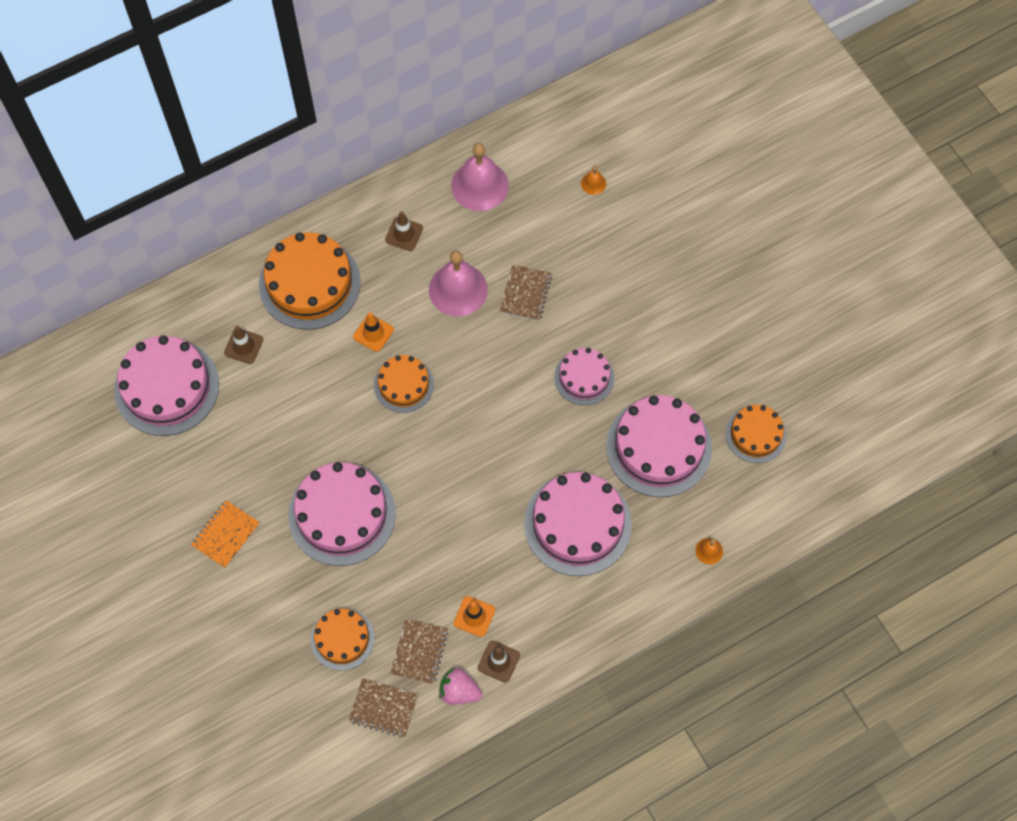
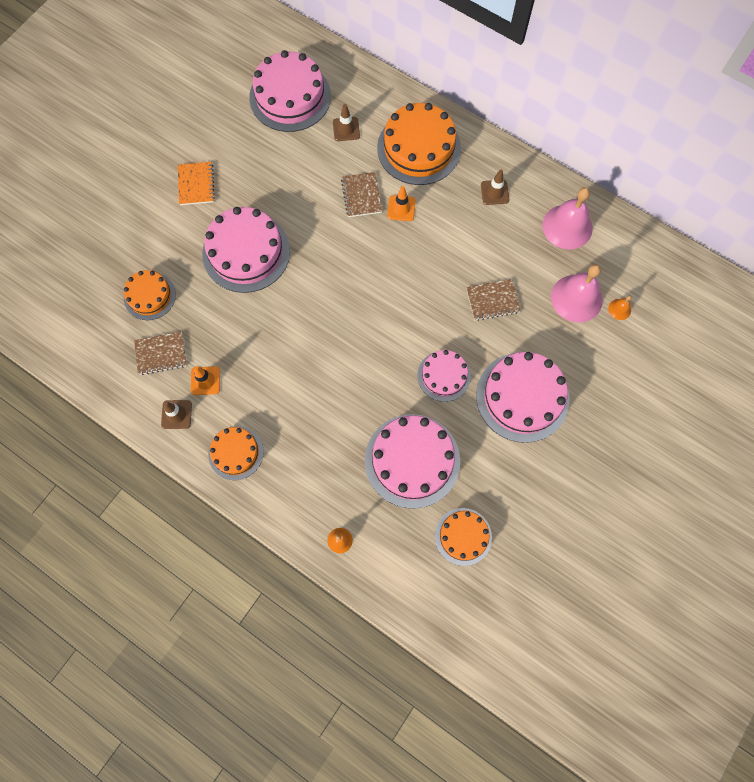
camera: 65 degrees right, 5 degrees up
(226, 535) = (196, 184): orange notebook -> orange notebook turned 75 degrees clockwise
(383, 708) = (107, 348): brown notebook -> brown notebook (361, 195)
(403, 384) = (370, 247): orange cake -> orange cake (236, 452)
(458, 289) = (469, 250): pink bell -> pink bell (576, 298)
(459, 691) = (141, 396): pink strawberry -> none
(577, 524) = (315, 425): pink cake -> pink cake (522, 397)

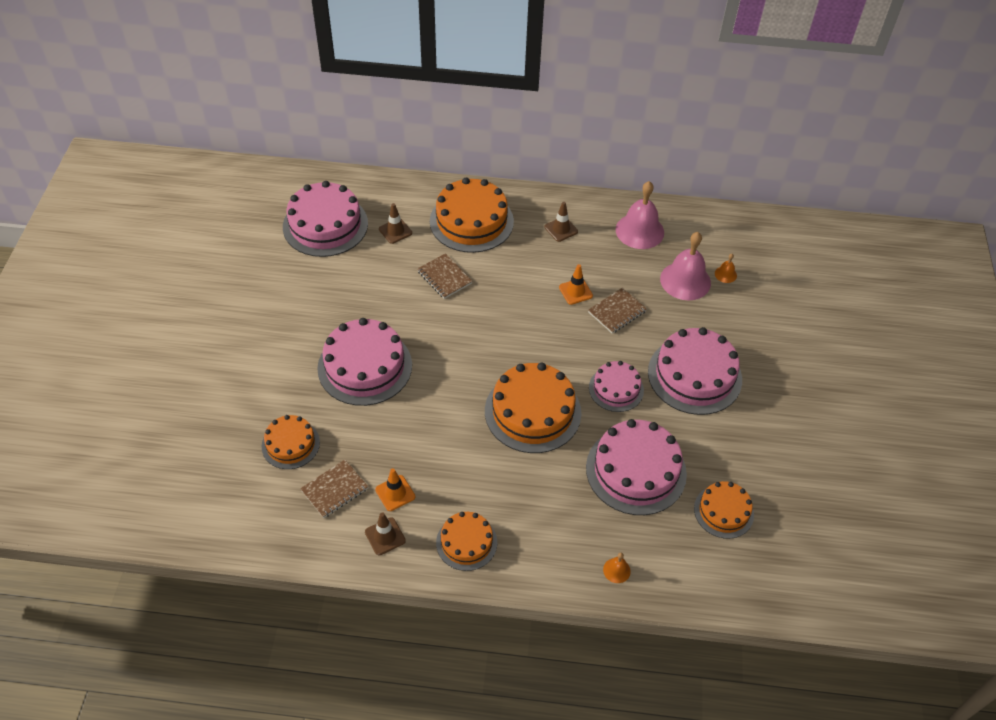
camera: 30 degrees left, 20 degrees down
(196, 184) = (278, 330): orange notebook -> none
(359, 362) = (533, 411): none -> orange cake
(401, 208) = (487, 273): orange traffic cone -> orange traffic cone (575, 291)

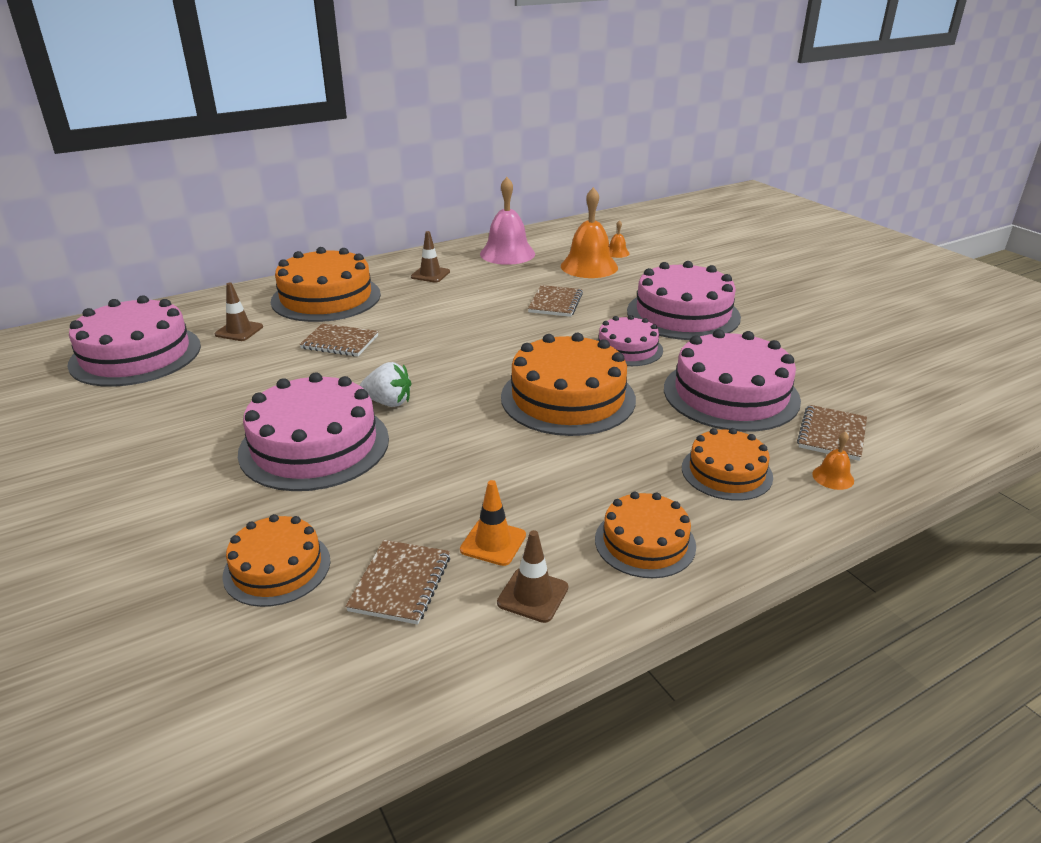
camera: 35 degrees left, 20 degrees down
(429, 353) = (388, 402): none -> white strawberry
(575, 291) = (497, 304): orange traffic cone -> none
(657, 542) = (832, 434): none -> brown notebook
(685, 280) = (589, 266): pink bell -> orange bell
(723, 511) = (848, 385): orange cake -> orange cake (726, 472)

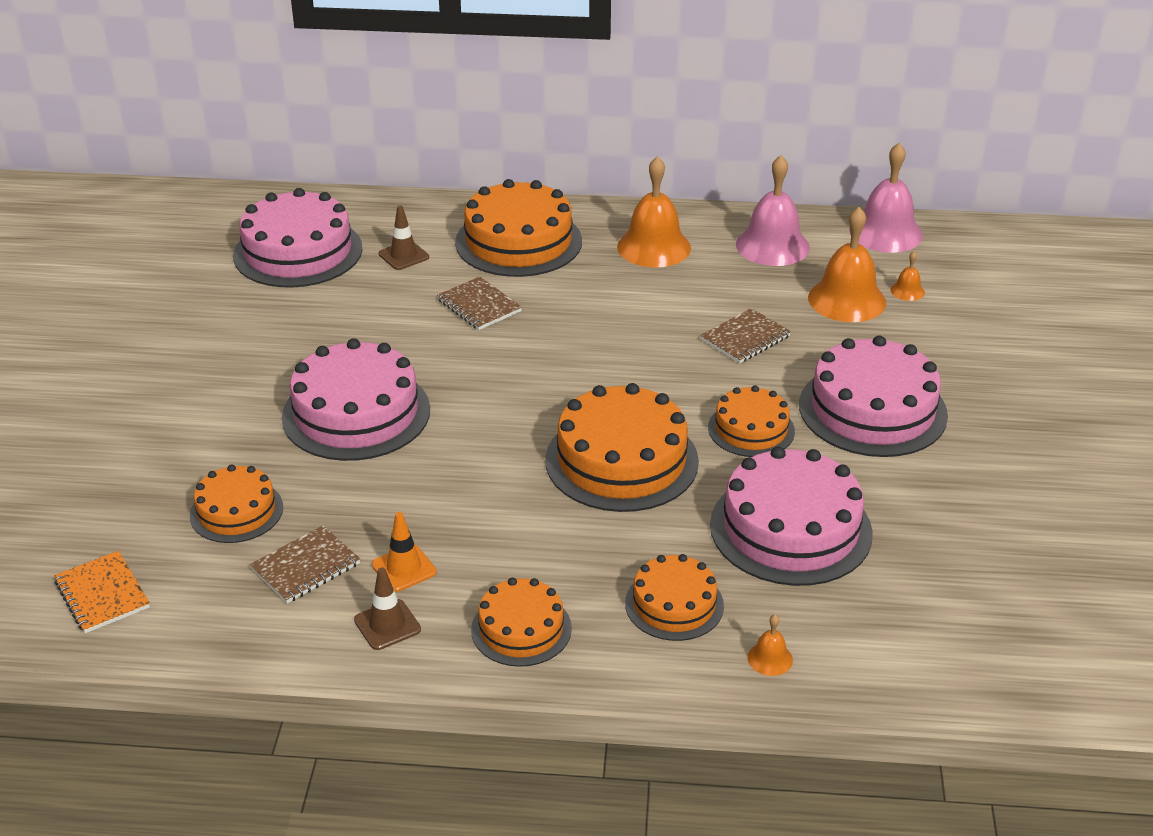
camera: 35 degrees right, 5 degrees up
(194, 720) = (102, 594): none -> orange notebook
(388, 402) = (456, 394): white strawberry -> none
(430, 274) = (654, 247): brown traffic cone -> orange bell
(566, 230) = (886, 233): none -> pink bell
(627, 349) = (751, 429): pink cake -> orange cake
(832, 434) = (834, 619): brown notebook -> none

